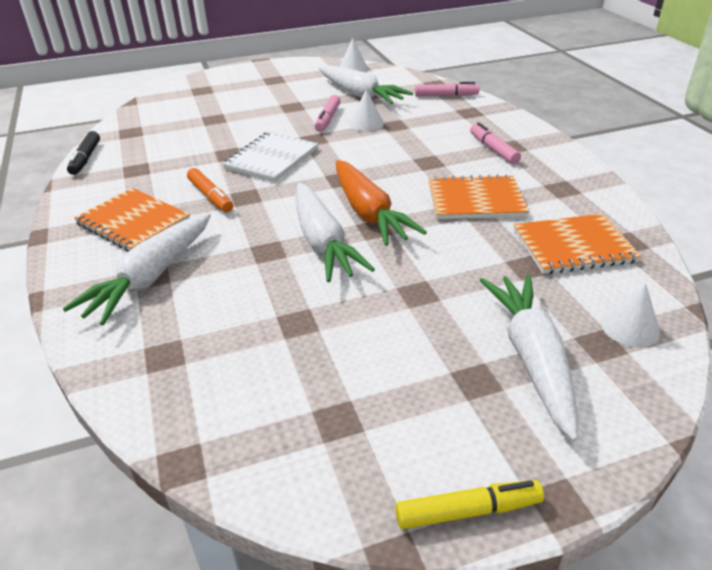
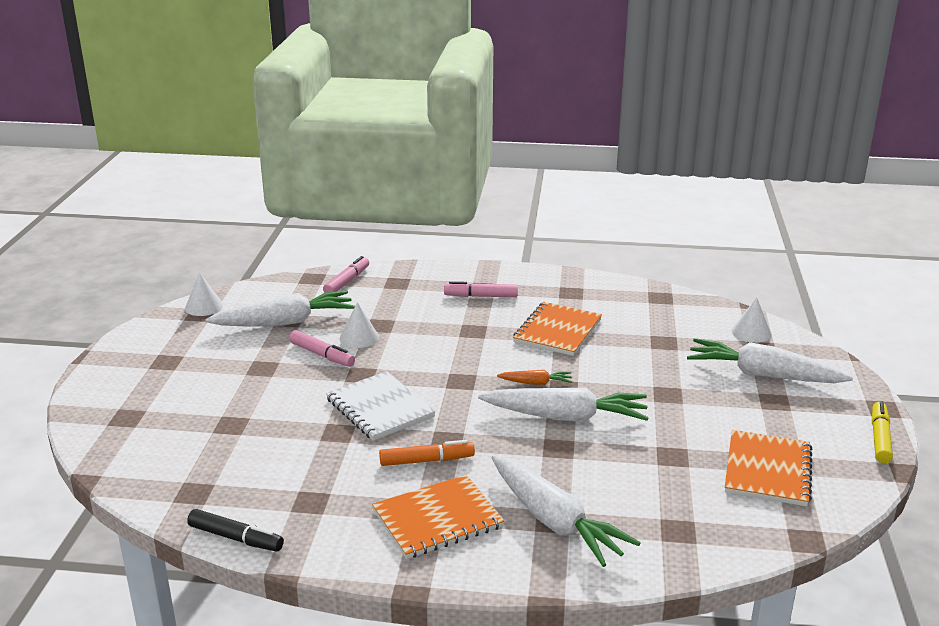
camera: 65 degrees left, 10 degrees down
(369, 213) = (536, 383): orange carrot -> orange carrot, size x0.47
(573, 246) = (651, 317): orange notebook -> orange notebook (767, 470)

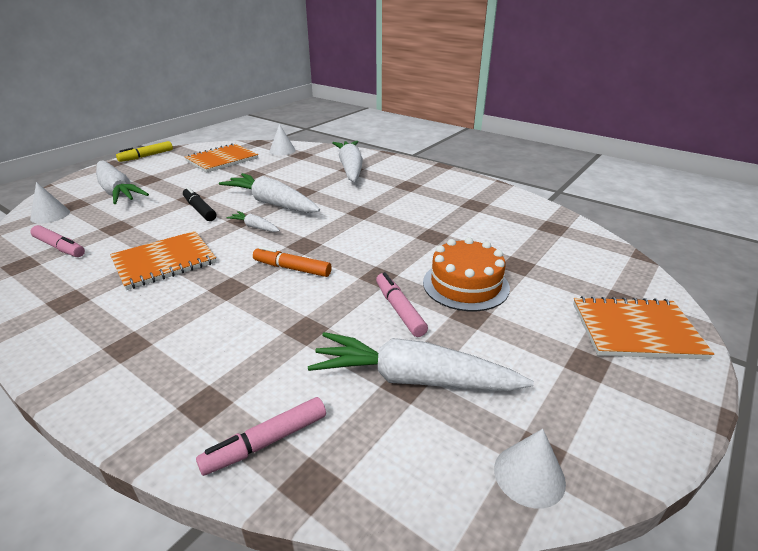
camera: 150 degrees left, 5 degrees up
(236, 538) = (527, 200): black marker -> black marker (199, 209)
(276, 389) = (465, 285): none -> orange cake
(359, 337) = (344, 319): white cone -> white cone (282, 150)
(379, 408) = (387, 243): white notebook -> none
(426, 460) = (387, 205): orange marker -> orange marker (292, 268)
(437, 519) = (407, 182): orange notebook -> orange notebook (636, 330)
(481, 296) = (152, 331): pink marker -> pink marker (60, 247)
(536, 383) = (255, 227): orange carrot -> white carrot

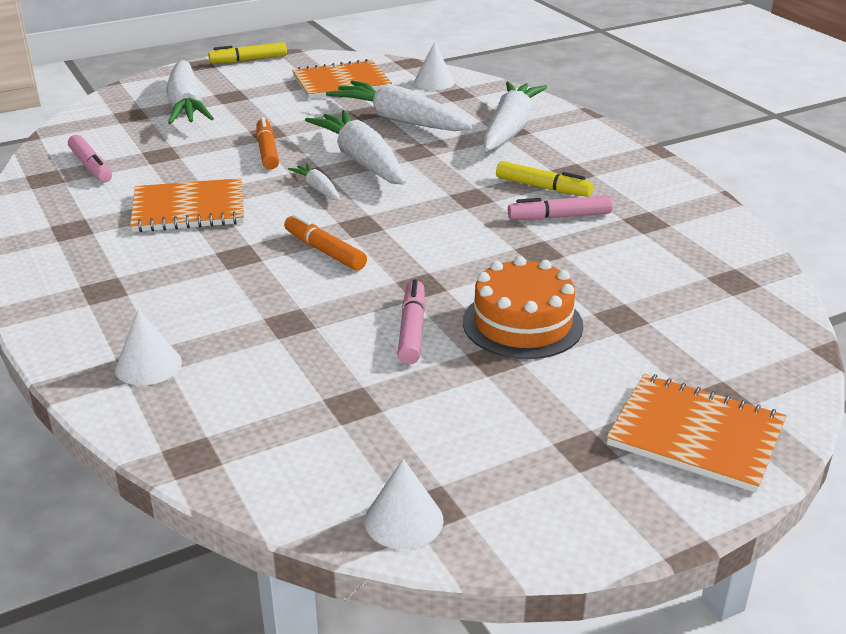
camera: 25 degrees right, 0 degrees up
(50, 215) = (99, 124): white cone -> white cone (148, 365)
(199, 209) = (267, 151): black marker -> orange marker
(266, 442) = (176, 412): pink marker -> pink marker (560, 217)
(399, 197) = (542, 187): none -> yellow marker
(413, 379) = (363, 403): white carrot -> white carrot (399, 120)

